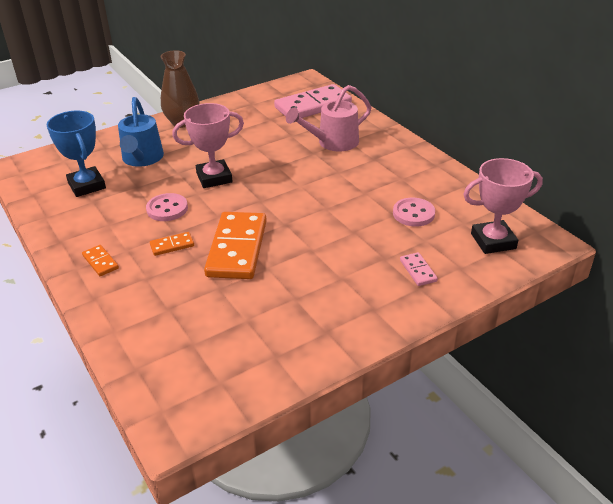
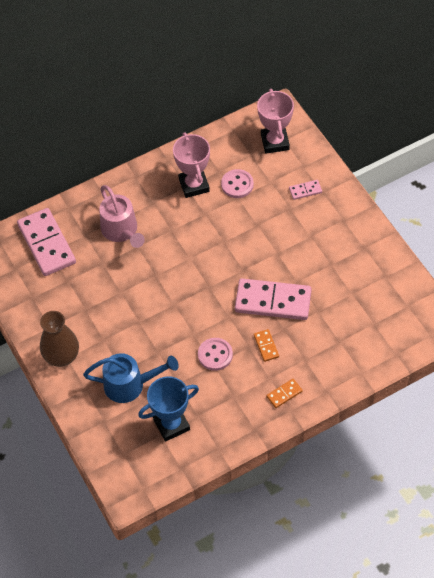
camera: 85 degrees left, 20 degrees up
(214, 178) = (170, 322): pink trophy -> pink trophy (194, 185)
(237, 248) = (273, 301): orange domino -> pink domino

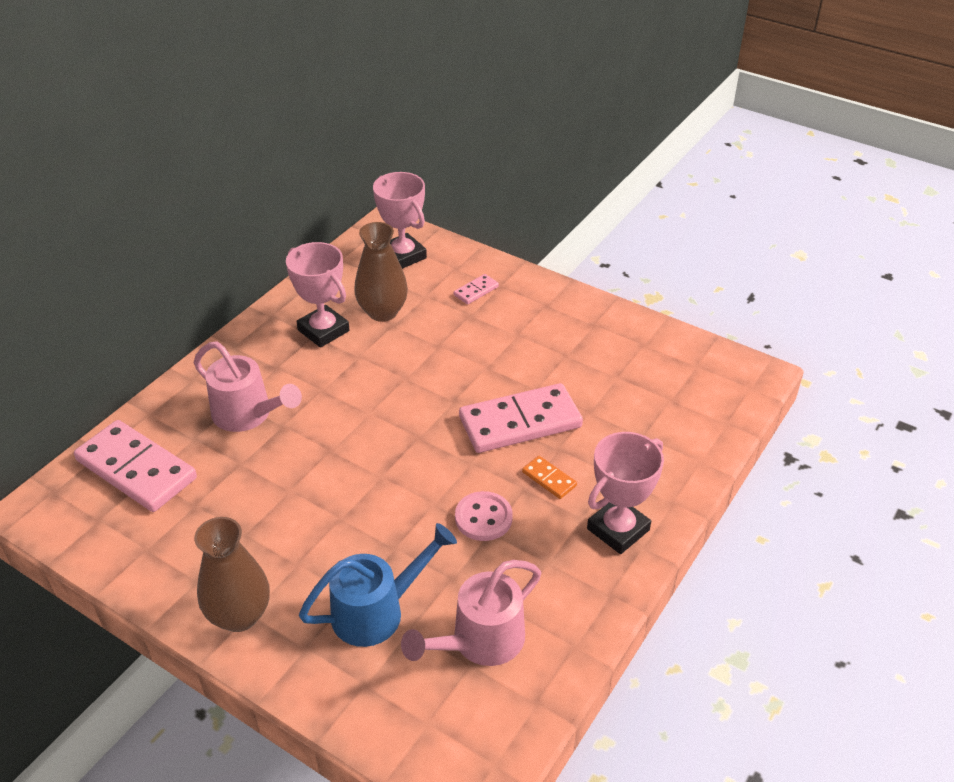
camera: 30 degrees left, 15 degrees down
(171, 424) = (479, 642): blue trophy -> pink watering can
(237, 184) = (382, 312): pink button -> brown vase
(284, 394) = (618, 529): orange domino -> pink trophy

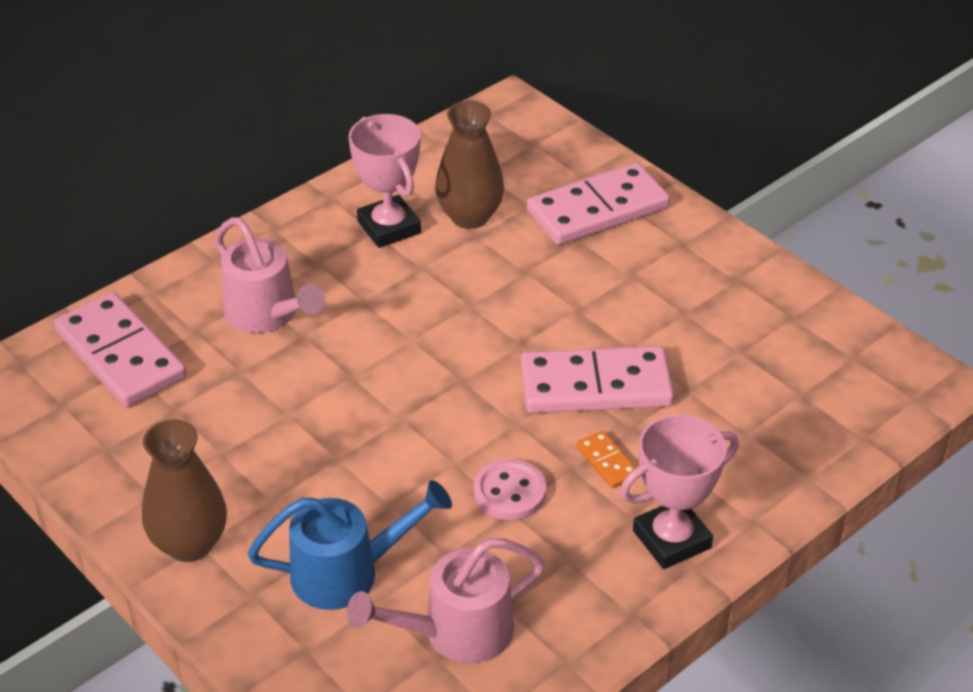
camera: 15 degrees right, 0 degrees up
(403, 256) = (519, 148): pink trophy -> none
(476, 291) = (598, 209): pink domino -> pink domino, size x2.28

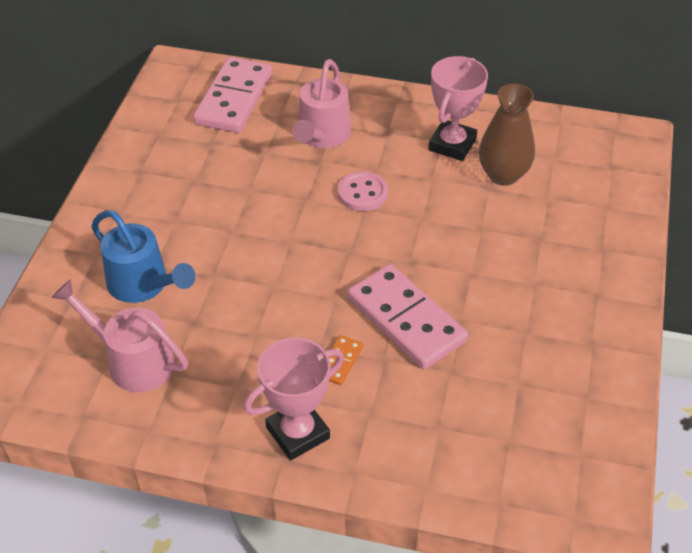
camera: 55 degrees right, 5 degrees up
(190, 544) = (114, 206): brown vase -> none
(509, 492) = (270, 325): pink button -> pink button (362, 193)
(598, 209) = (581, 233): pink domino -> none
(671, 539) = (298, 433): pink trophy -> pink trophy turned 60 degrees counterclockwise

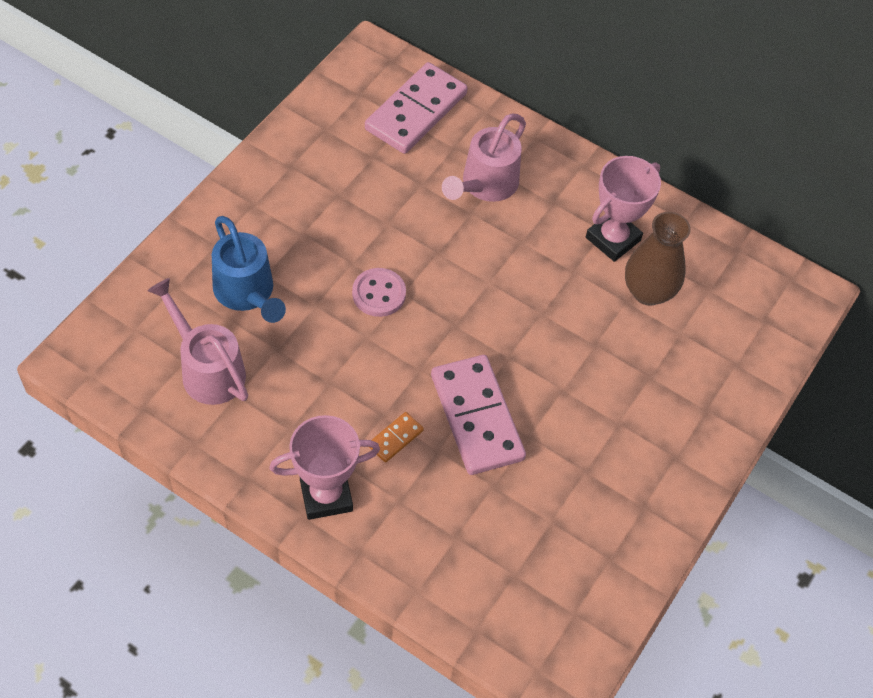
camera: 15 degrees right, 10 degrees up
(362, 193) = (496, 264): pink button -> pink button (379, 294)

